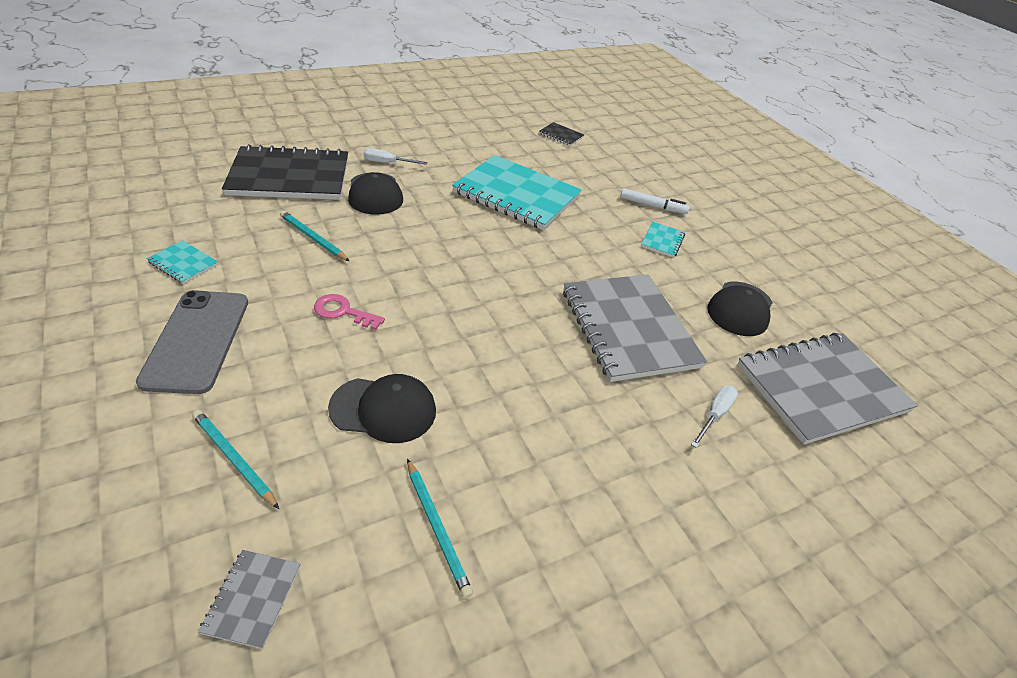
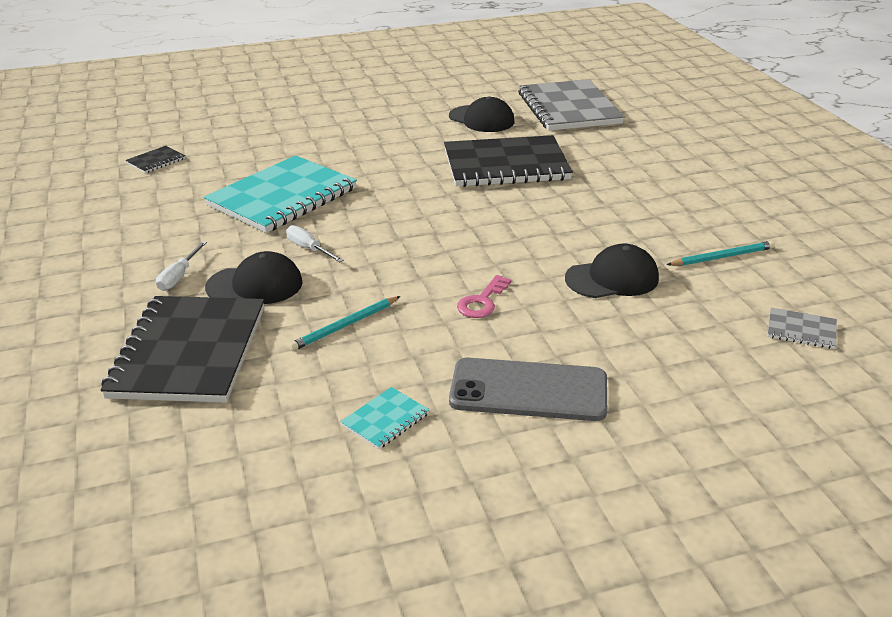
camera: 75 degrees left, 10 degrees down
(234, 459) = (680, 351): turquoise pencil -> none
(383, 409) = (612, 278): black cap -> black cap turned 60 degrees clockwise
(628, 328) = (506, 165): grey notebook -> black notebook
(652, 206) = (323, 131): white marker -> none
(662, 241) = (382, 135): turquoise notebook -> none
(714, 415) = (599, 147): white screwdriver -> white screwdriver (309, 249)

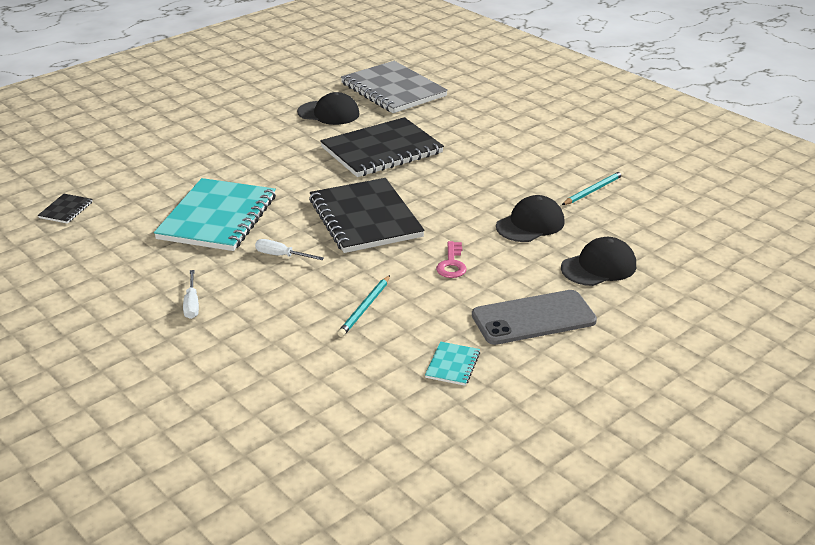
camera: 25 degrees left, 0 degrees up
(189, 352) = (260, 359): black notebook -> black notebook (365, 218)
(255, 285) = (264, 295): black cap -> black cap (599, 267)
(801, 330) = (677, 231): grey notebook -> none

